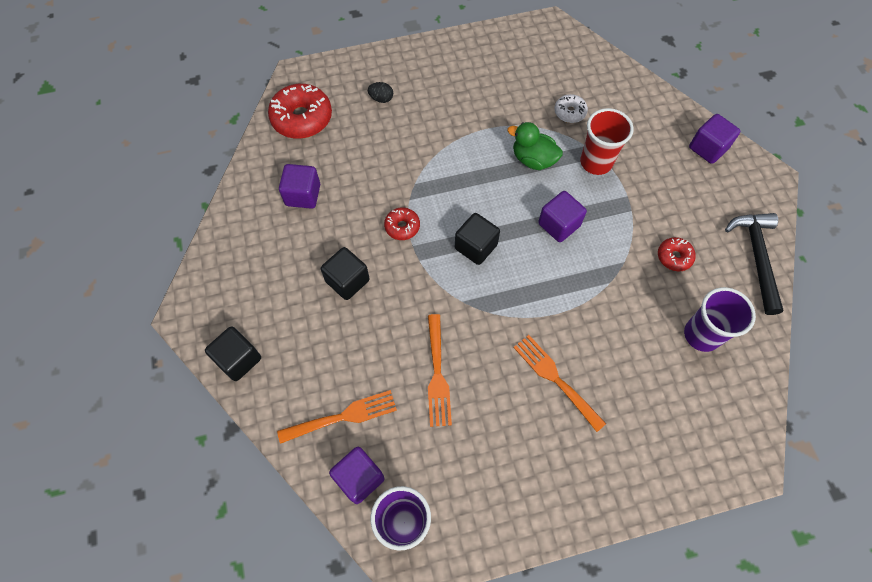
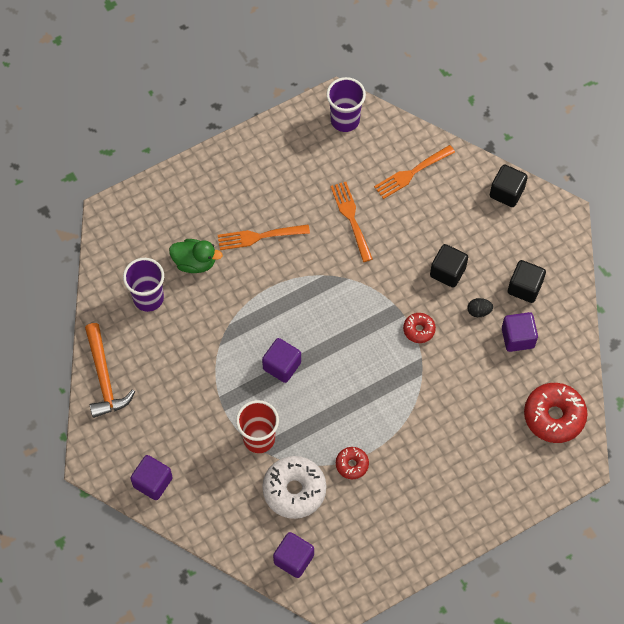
camera: 165 degrees right, 0 degrees up
(359, 478) = (385, 138): purple cube -> purple cube (293, 559)
(381, 99) = (486, 458): black egg -> black egg (479, 311)
(476, 247) = (349, 327): black cube -> black cube (524, 287)
(533, 159) = (319, 427): green duck -> green duck (195, 262)
(556, 379) = (259, 236): orange fork -> orange fork turned 135 degrees clockwise
(569, 112) = (294, 490): white donut -> white donut, size x1.89
(674, 257) = (176, 360): red donut -> red donut (352, 464)
(756, 257) = (104, 378): black hammer -> orange hammer

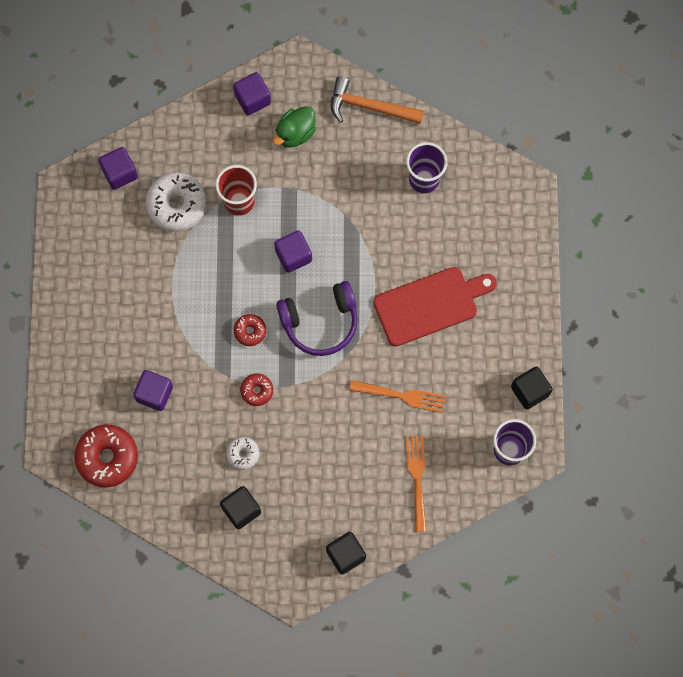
camera: 120 degrees right, 10 degrees up
(195, 262) = (436, 236): green duck -> green duck (295, 133)
(259, 236) = (430, 304): orange fork -> red cutting board
(327, 313) = (320, 322): none -> purple headphones
(352, 464) = (170, 263): red donut -> red donut (250, 331)
(447, 272) = (297, 450): black cube -> black cube (530, 391)
(479, 311) = (243, 454): black egg -> white donut
(517, 337) = (197, 472): purple cube -> purple cube (154, 393)

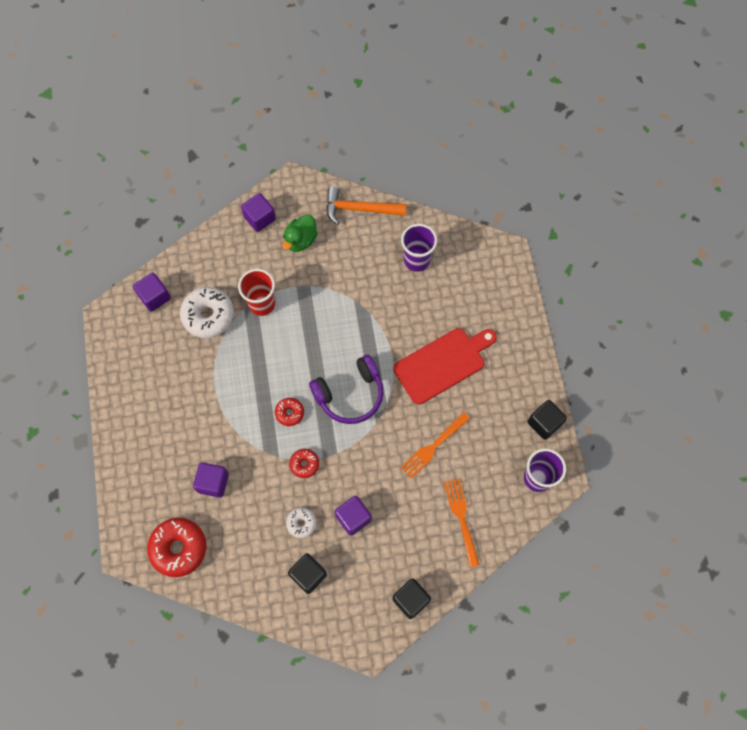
camera: 10 degrees left, 5 degrees down
(293, 255) = (316, 342): purple cube -> purple cube (353, 518)
(401, 396) = (433, 447): orange fork -> orange fork turned 135 degrees clockwise

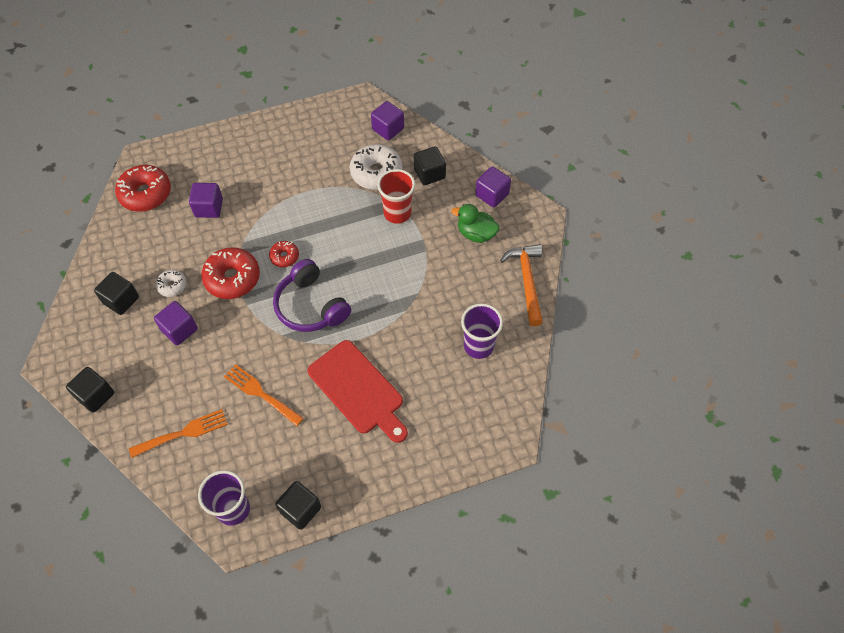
camera: 80 degrees right, 10 degrees down
(221, 268) = (429, 174): none -> black cube
(304, 464) = (232, 278): red donut -> red donut, size x1.89

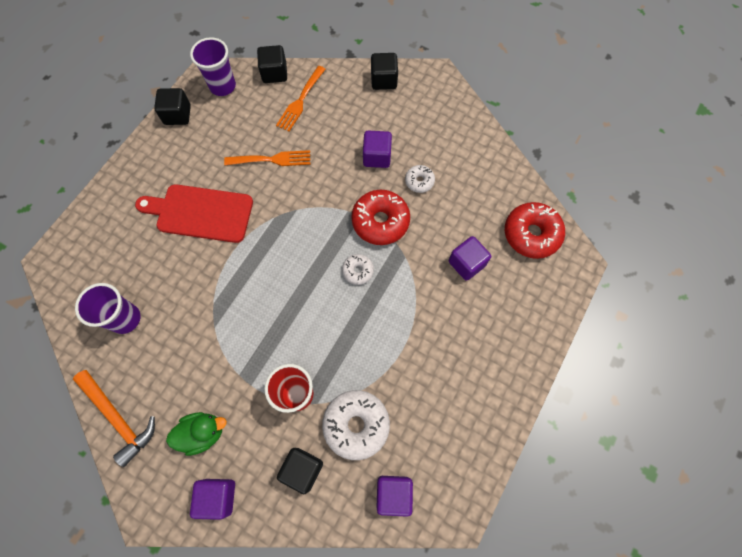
camera: 140 degrees right, 10 degrees up
(121, 300) = (443, 144): black cube -> black cube (274, 73)
(284, 257) = (358, 271): red donut -> white donut
(311, 306) = (295, 247): purple headphones -> none

